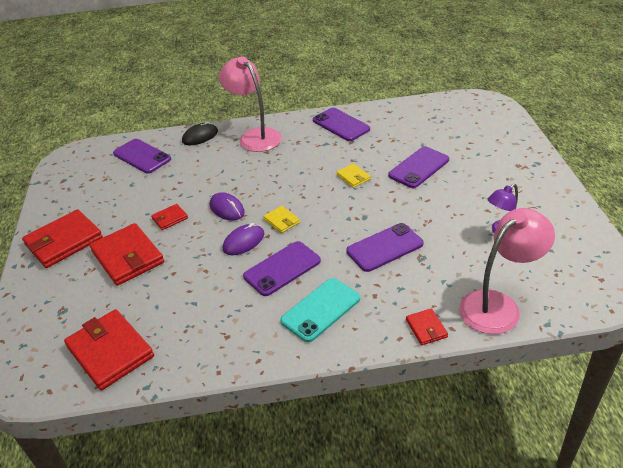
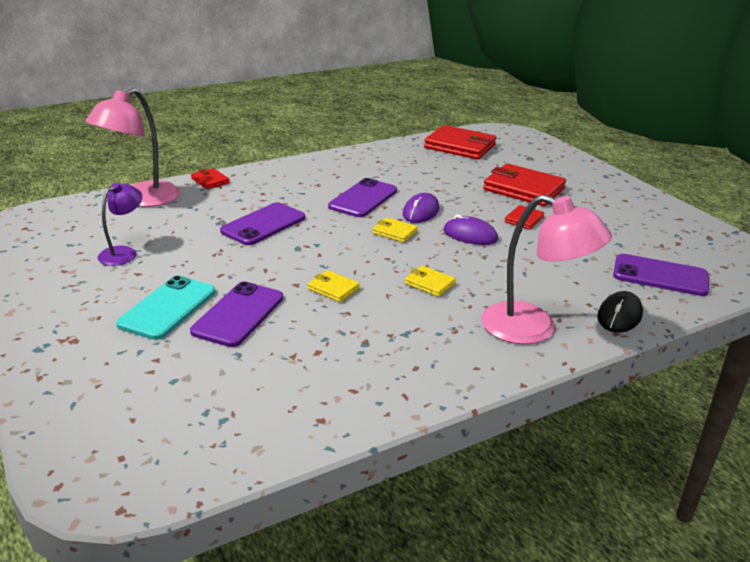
camera: 155 degrees right, 10 degrees down
(64, 241) = (604, 191): red wallet -> none
(289, 172) = (429, 283): none -> yellow wallet
(321, 310) = (308, 180): turquoise phone -> turquoise phone (167, 308)
(341, 125) = (401, 372): purple phone -> none

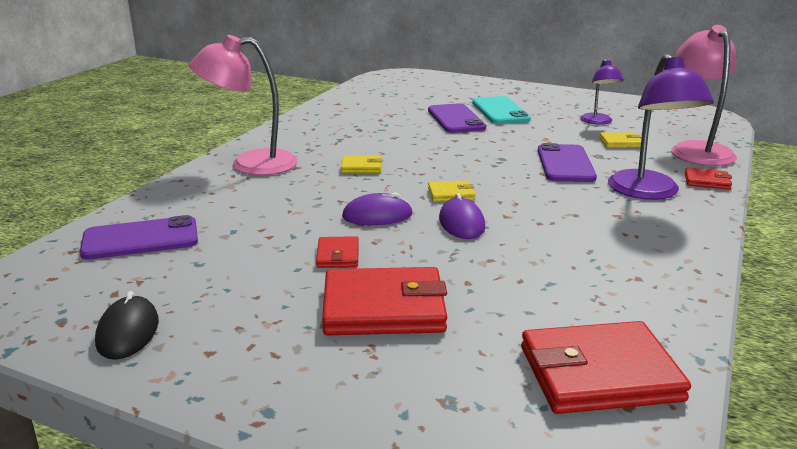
camera: 145 degrees right, 5 degrees down
(265, 188) = (648, 192): none -> purple lamp
(333, 288) = (425, 144): yellow wallet -> yellow wallet (620, 142)
(363, 198) = (542, 216): purple phone -> none
(619, 315) = (180, 191): black mouse -> black mouse (128, 332)

